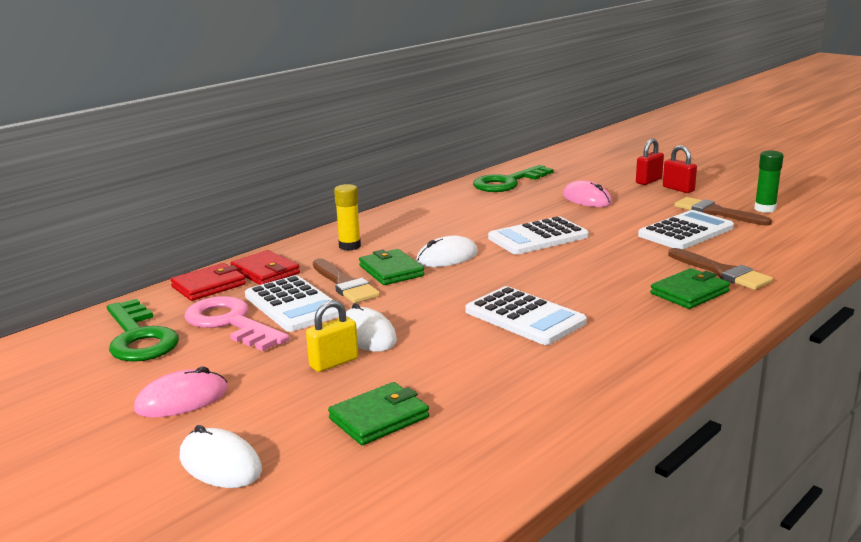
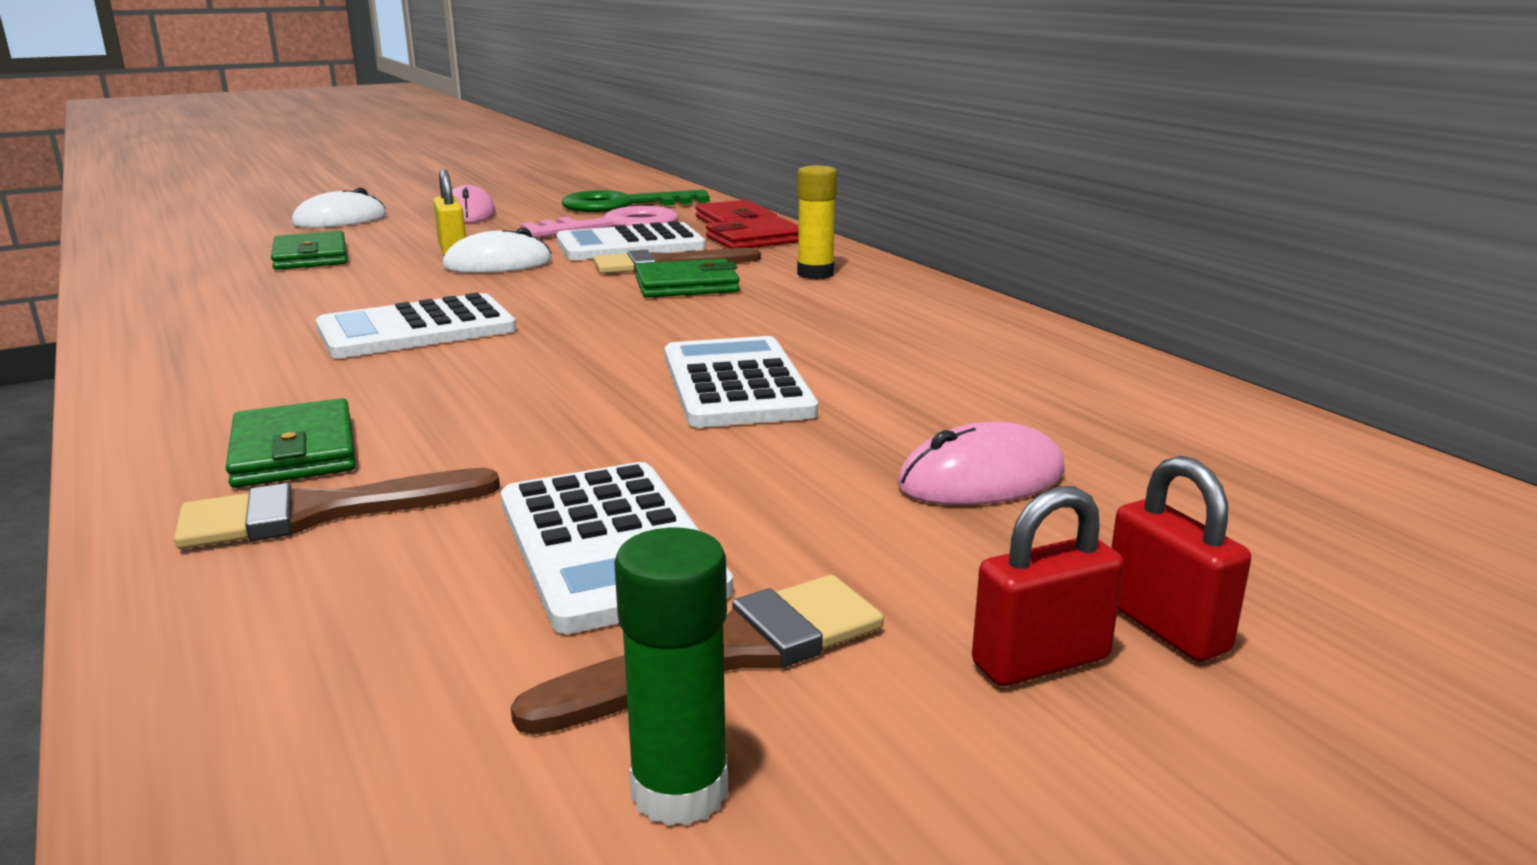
camera: 105 degrees right, 0 degrees up
(447, 257) = (705, 316): white mouse -> none
(508, 182) = (1172, 414): green key -> none

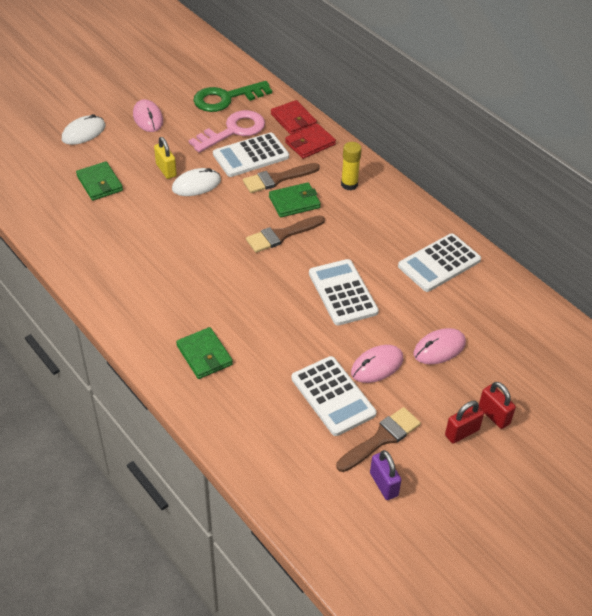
camera: 10 degrees left, 25 degrees up
(321, 513) = (236, 389): brown brush -> brown brush (281, 235)
(417, 329) = (195, 257): white calculator -> white calculator (439, 263)
(679, 791) = (383, 484): green glue stick -> purple padlock
(778, 497) = (377, 366): none -> pink mouse

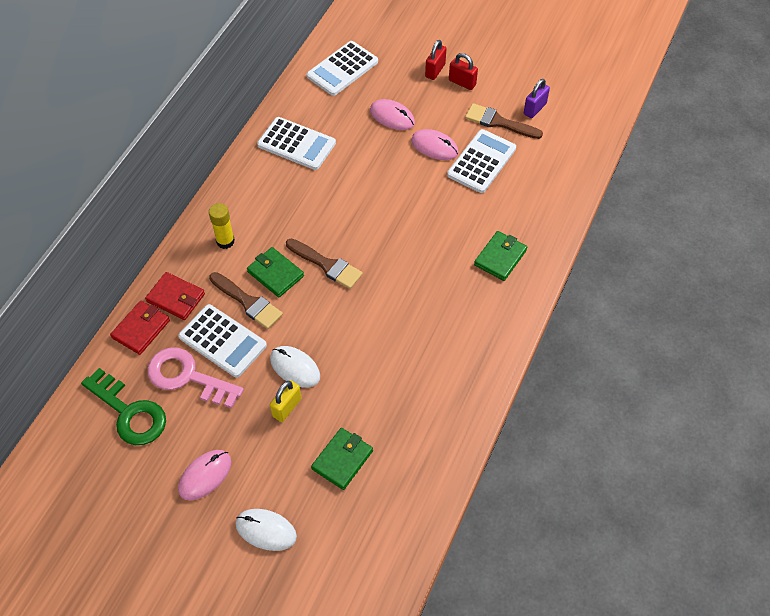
camera: 115 degrees left, 10 degrees up
(342, 293) = (371, 194): white calculator -> white calculator (342, 69)

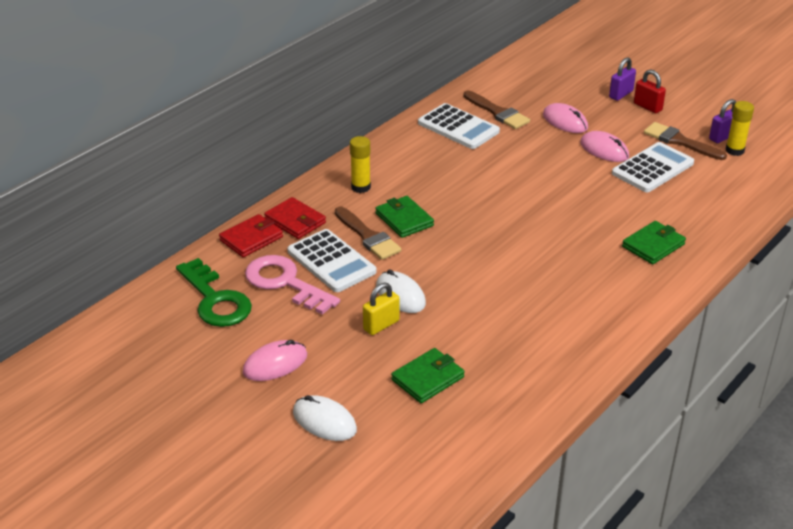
camera: 15 degrees right, 20 degrees down
(327, 265) = (460, 221): brown brush -> brown brush (498, 112)
(342, 69) = (523, 80): white calculator -> none
(435, 70) = (621, 94): red padlock -> purple padlock
(548, 124) = (734, 150): none -> yellow glue stick

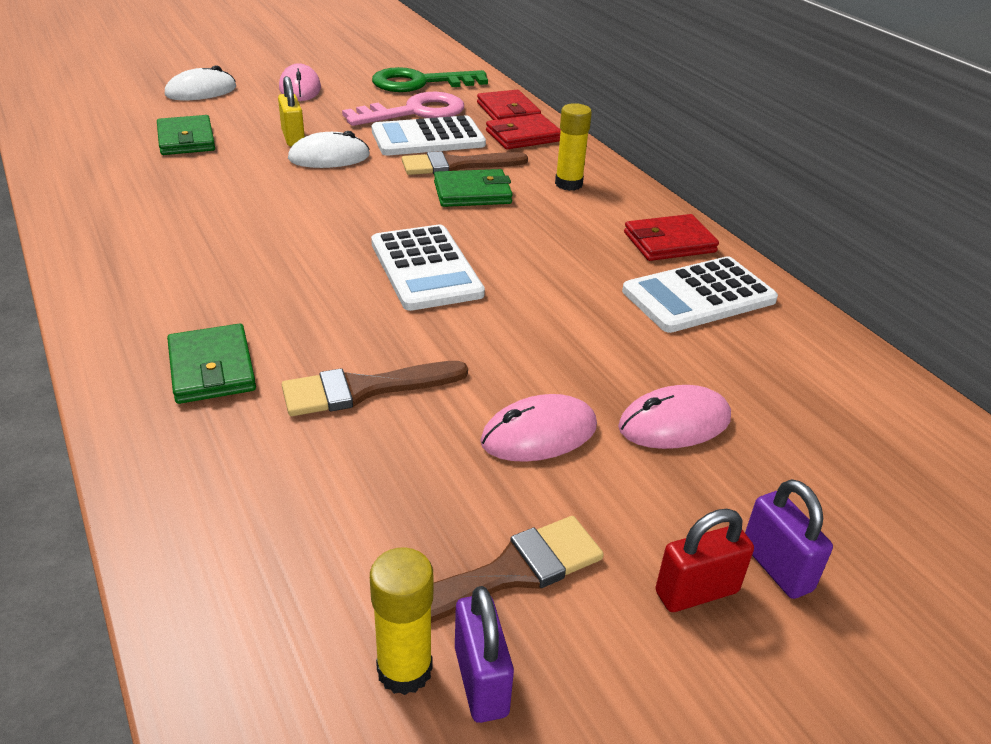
camera: 110 degrees right, 0 degrees up
(409, 142) = (669, 242): none -> red wallet
(498, 112) = (738, 352): brown brush -> brown brush (364, 389)
(652, 168) = (430, 474): white calculator -> white calculator (426, 268)

